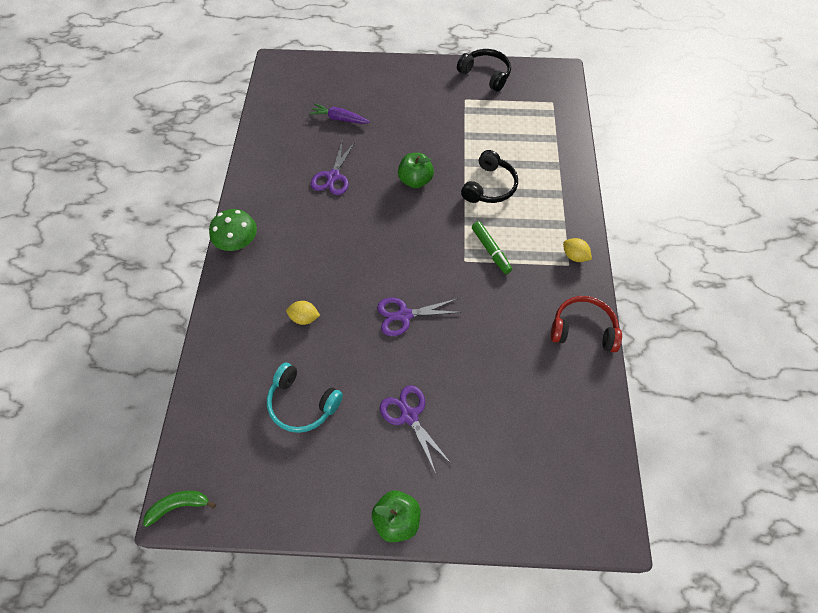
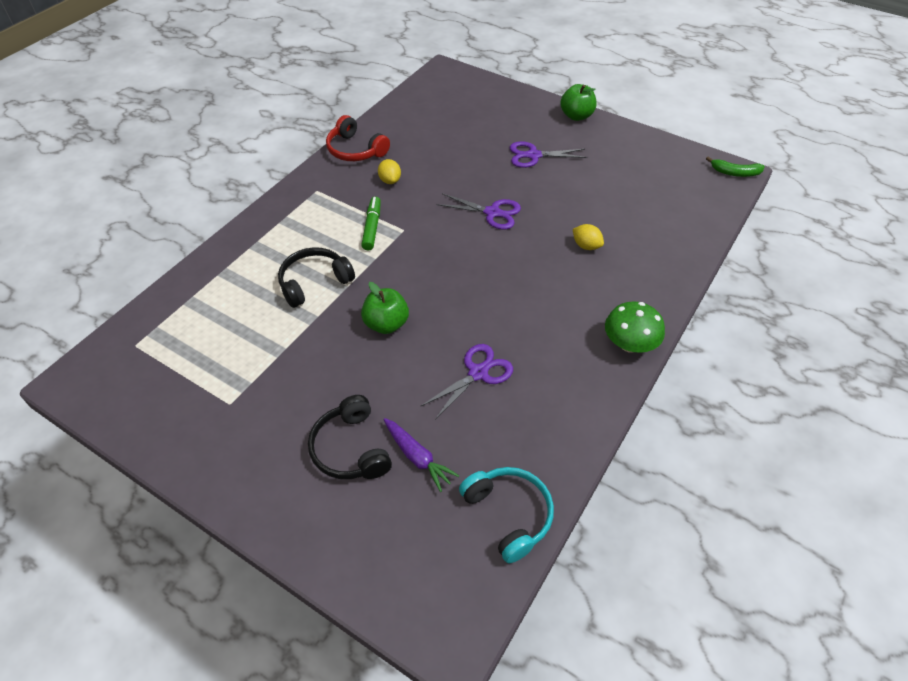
camera: 150 degrees left, 10 degrees down
(302, 403) = (615, 191): turquoise headphones -> turquoise headphones (509, 514)
(409, 415) = (533, 155): purple scissors -> purple scissors turned 90 degrees clockwise
(486, 74) = (162, 429): black headphones -> black headphones (350, 449)
(574, 256) = (304, 194): yellow lemon -> yellow lemon (390, 180)

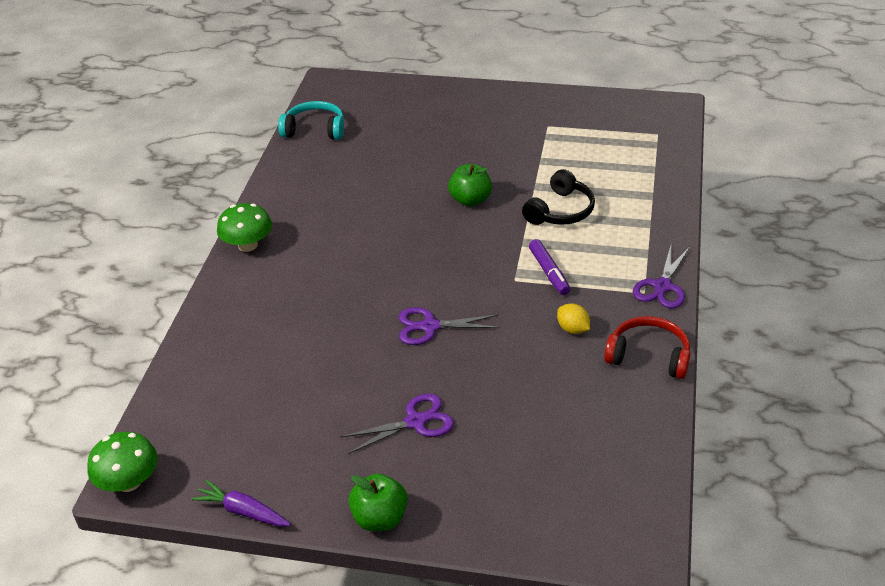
camera: 160 degrees right, 10 degrees down
(350, 449) = (441, 129): black headphones -> none
(372, 227) = (549, 272): green marker -> purple marker
(417, 457) = (391, 137): purple carrot -> purple carrot (243, 511)
(478, 373) = (372, 191): purple scissors -> purple scissors (662, 287)
(509, 514) = (315, 129): turquoise headphones -> turquoise headphones turned 150 degrees clockwise
(586, 246) = (310, 320): yellow lemon -> none
(735, 173) = (129, 482): green banana -> green mushroom

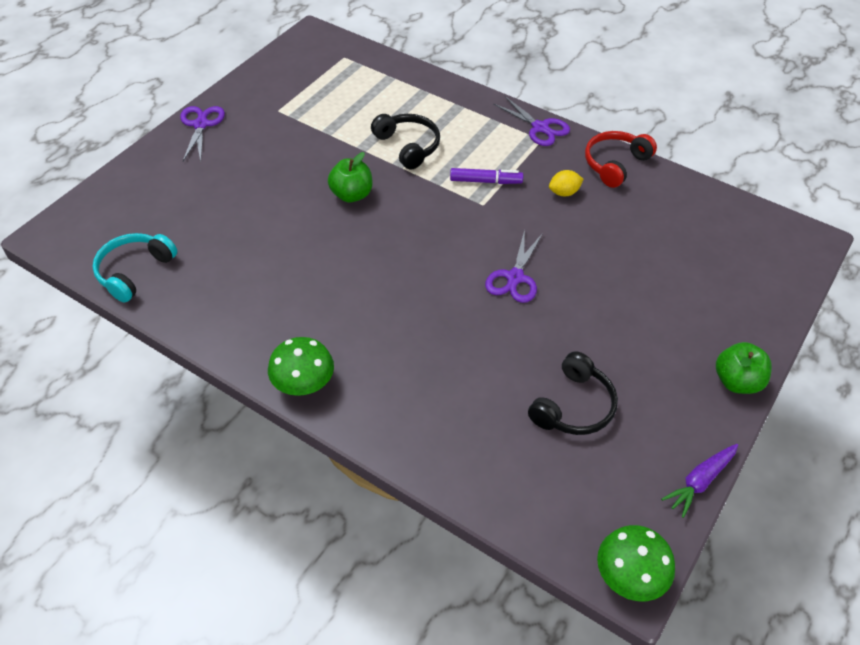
camera: 70 degrees left, 10 degrees up
(293, 404) = (573, 406): none -> black headphones
(416, 422) = (632, 324): purple scissors -> purple scissors (201, 124)

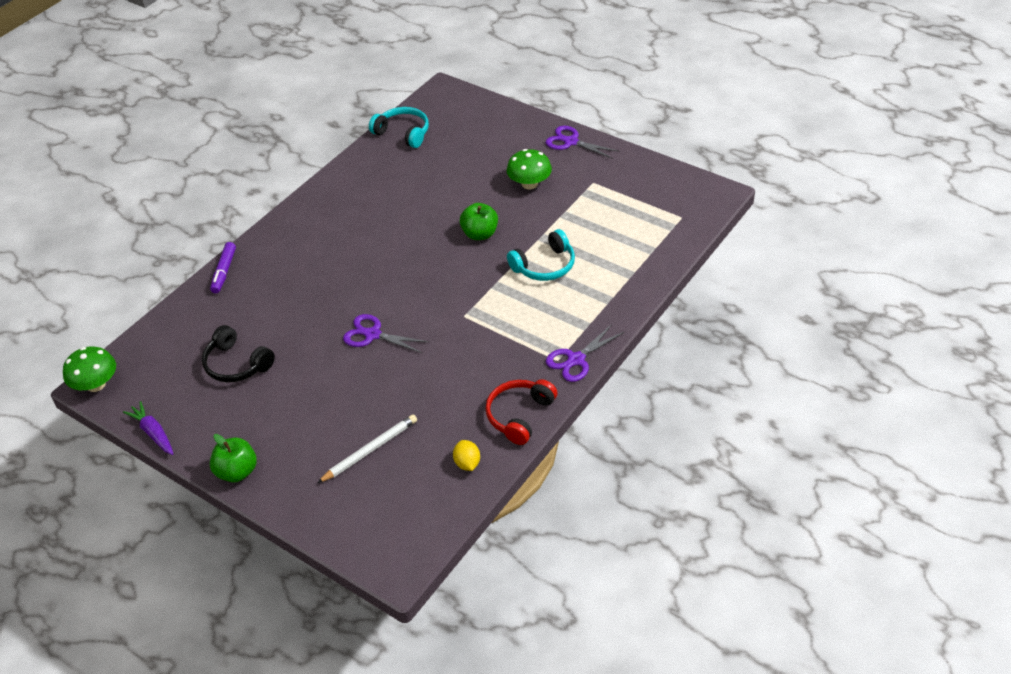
camera: 95 degrees right, 5 degrees down
(201, 124) = (571, 142): purple scissors -> purple scissors turned 150 degrees counterclockwise
(303, 383) = (288, 223): green mushroom -> green mushroom (529, 184)
(408, 146) = (545, 266): black headphones -> turquoise headphones
(485, 181) = (495, 318): purple marker -> purple marker (224, 271)
(564, 192) = (478, 373): yellow lemon -> yellow lemon (467, 463)
(615, 164) = (519, 415): red headphones -> red headphones turned 105 degrees counterclockwise
(680, 269) = (370, 450): none -> white pencil

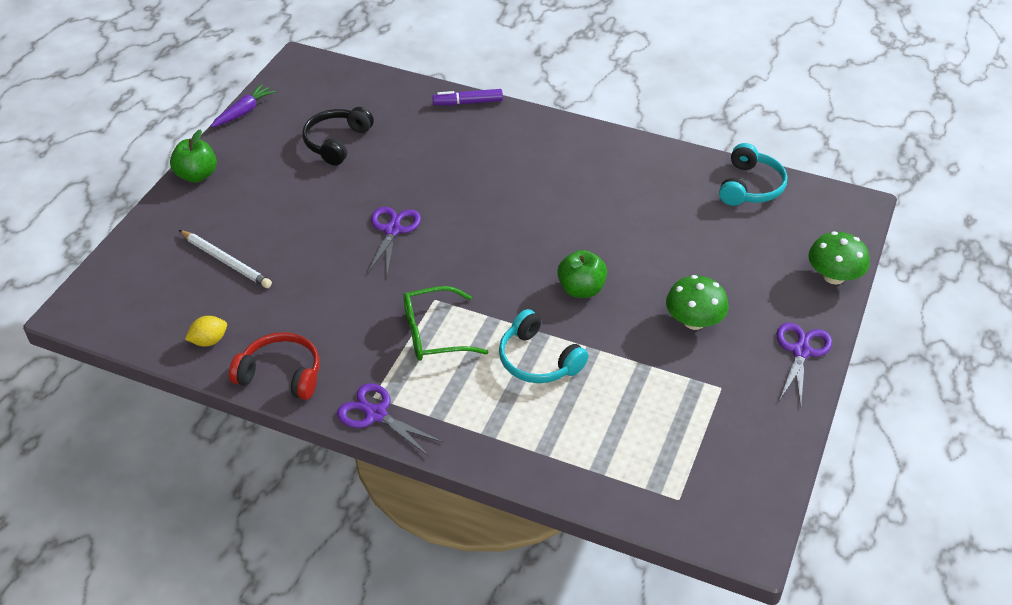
camera: 75 degrees right, 0 degrees up
(96, 384) = (301, 63): green mushroom -> green mushroom (833, 276)
(501, 320) = (433, 334): none -> green glasses

